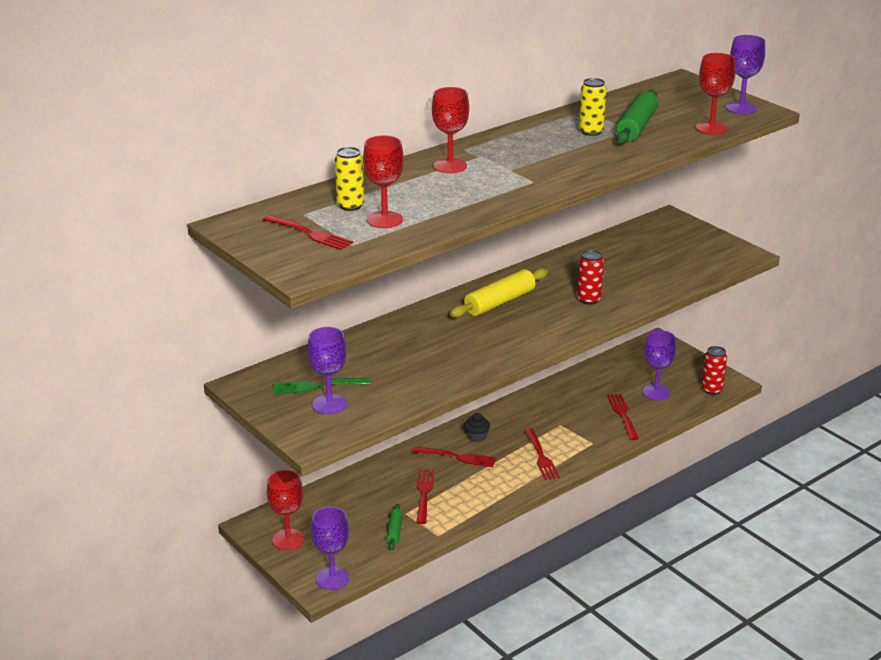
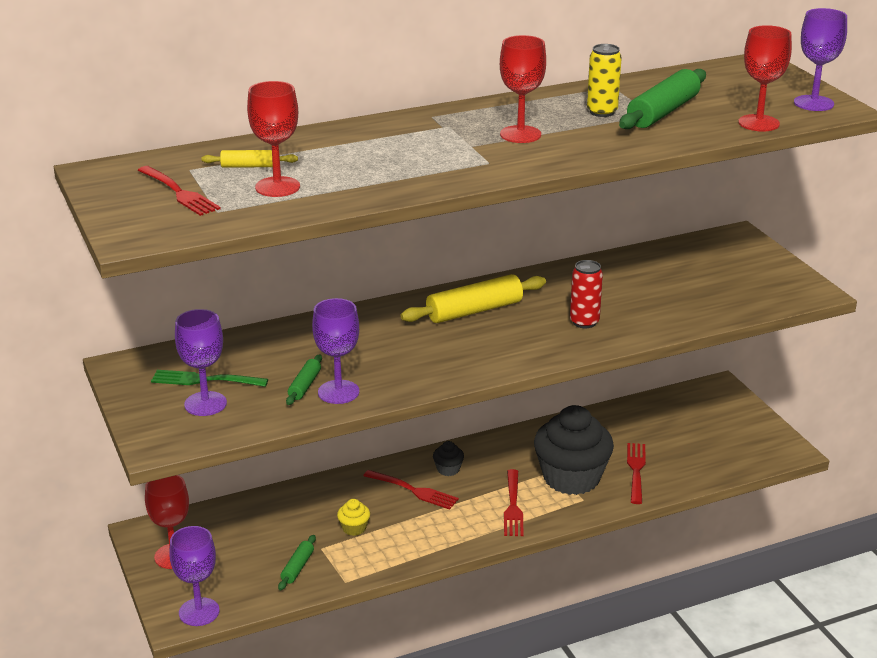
camera: 15 degrees right, 0 degrees up
(350, 206) = (250, 166): yellow can -> yellow rolling pin
(400, 379) = (305, 386): none -> green rolling pin
(424, 494) = (354, 528): red fork -> yellow cupcake
(450, 166) = (401, 134): red goblet -> red goblet (520, 134)
(576, 428) = (571, 478): none -> black cupcake
(656, 392) = (690, 449): purple goblet -> purple goblet (338, 392)
(712, 390) = (761, 457): red can -> none

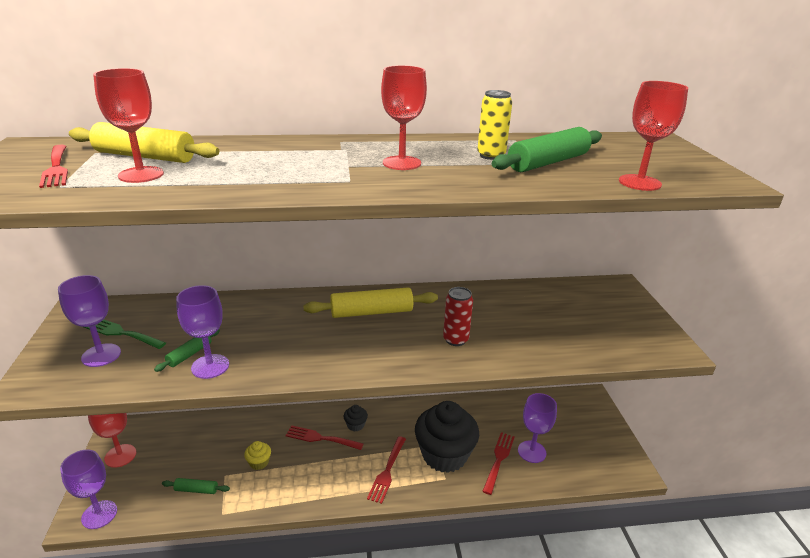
camera: 15 degrees right, 0 degrees up
(250, 166) = (145, 156): yellow rolling pin -> yellow rolling pin, size x1.93
(297, 567) = (196, 490): green rolling pin -> green rolling pin turned 60 degrees clockwise
(414, 490) = (321, 438): red fork -> red fork turned 150 degrees clockwise
(813, 103) = (703, 173): purple goblet -> purple goblet (531, 452)

